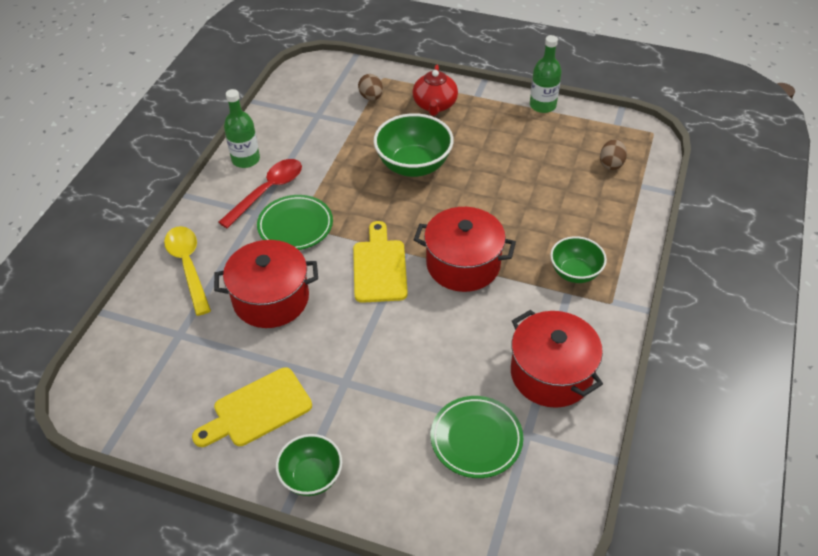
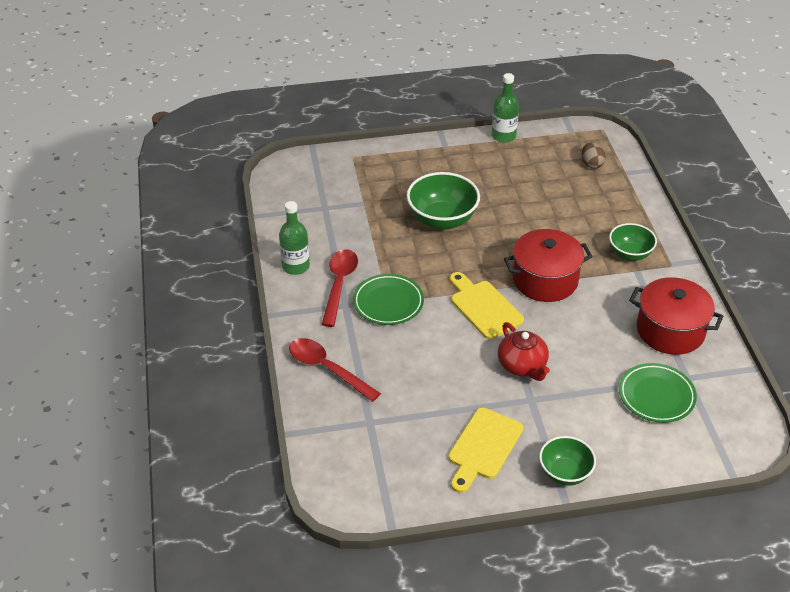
camera: 30 degrees left, 5 degrees down
(188, 266) = (327, 369): yellow spoon -> red spoon
(271, 299) = (420, 365): red pot -> none
(371, 97) = (357, 177): brown egg -> none
(435, 105) = (417, 165): red teapot -> red teapot (522, 366)

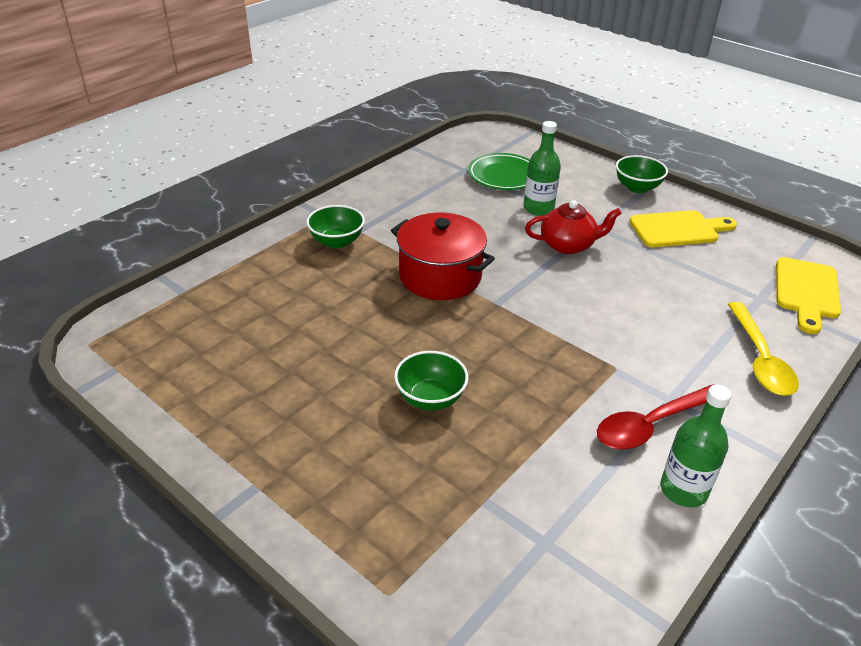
camera: 130 degrees left, 5 degrees down
(327, 369) = (760, 359): red spoon -> yellow spoon
(388, 303) = (618, 367): green plate -> none
(442, 220) = (430, 398): green bowl -> green bowl, size x0.63
(484, 307) = (530, 298): yellow cutting board -> yellow cutting board (806, 292)
(503, 136) = (177, 432): green bottle -> green bottle (538, 208)
(522, 366) = (568, 245): red teapot -> red teapot turned 60 degrees clockwise
(591, 164) = (185, 323): brown egg -> none
(670, 330) = (420, 191): red pot -> none

